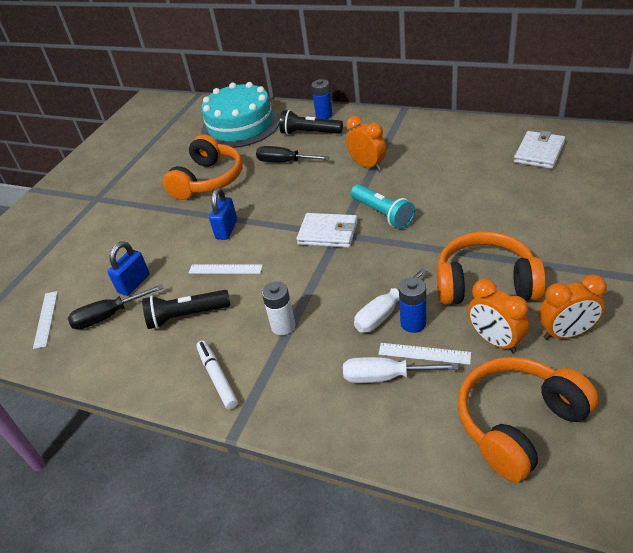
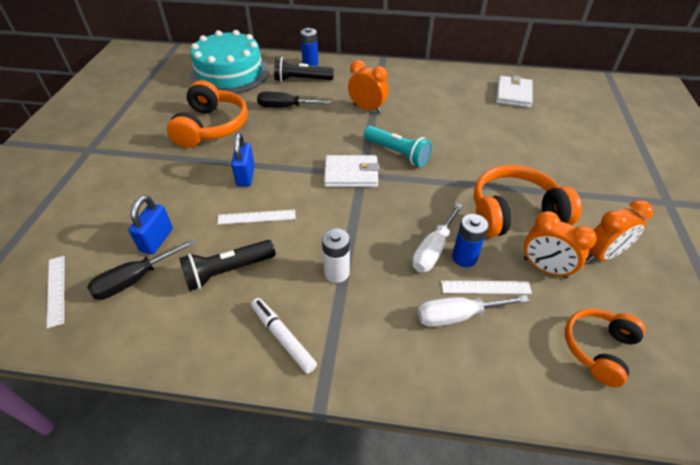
camera: 20 degrees left, 5 degrees up
(519, 424) = (598, 349): orange headphones -> orange headphones, size x0.63

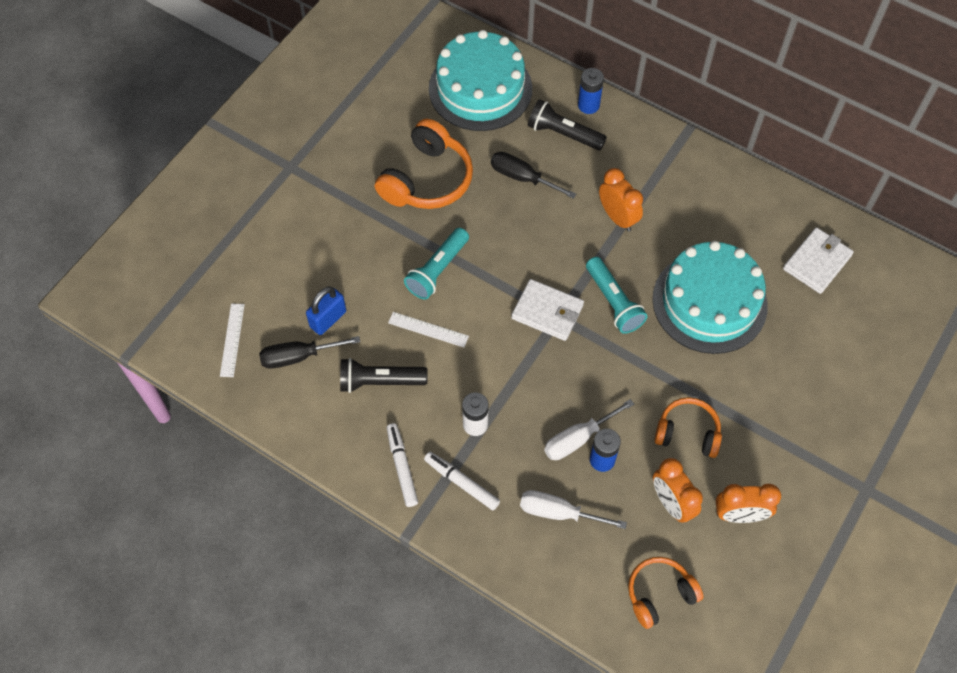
camera: 25 degrees right, 15 degrees up
(246, 176) = (437, 270): blue padlock -> turquoise flashlight
(351, 327) = (461, 483): none -> white marker
(464, 133) = (709, 302): none -> turquoise cake
(485, 287) = (601, 498): white ruler -> none
(514, 213) = (687, 433): orange headphones -> orange headphones, size x0.63

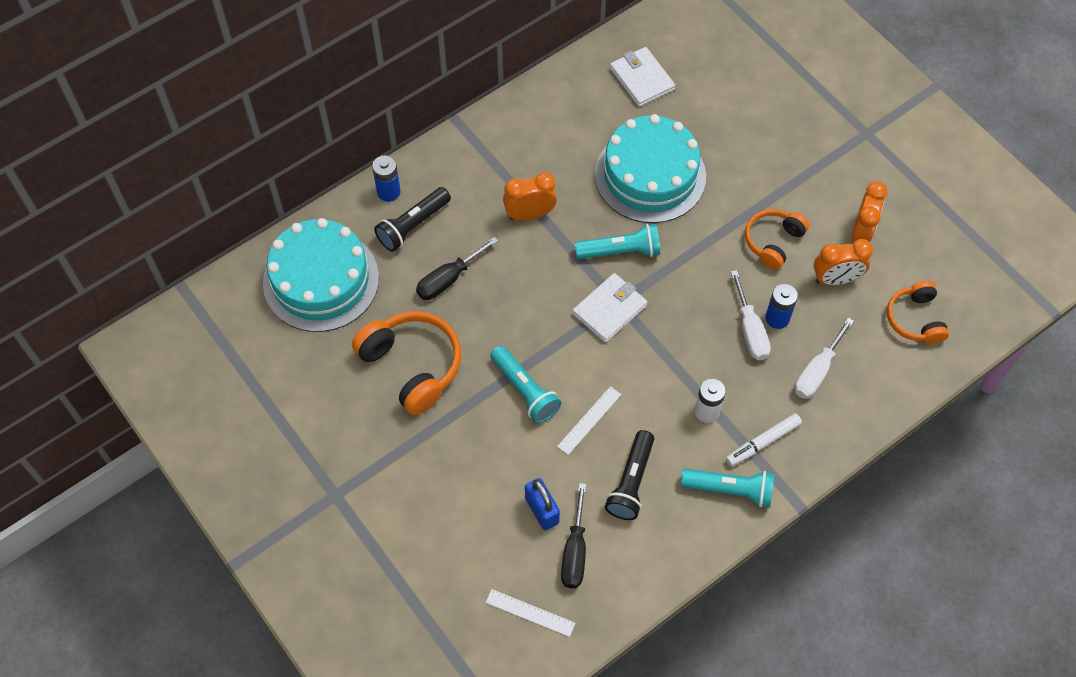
camera: 70 degrees left, 0 degrees up
(402, 467) = (730, 490): white marker -> turquoise flashlight

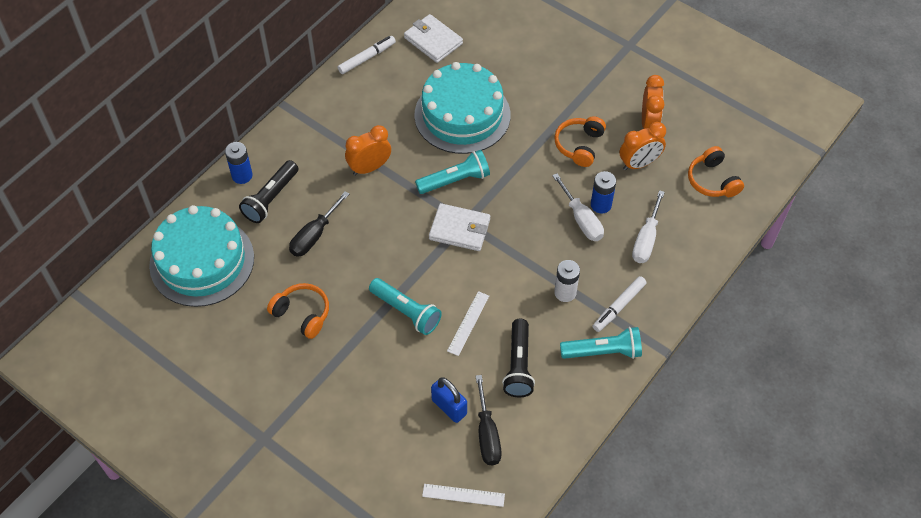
camera: 15 degrees left, 5 degrees down
(412, 366) = (302, 314): orange headphones -> orange headphones, size x0.63
(561, 84) = (367, 58): none -> white marker
(609, 310) = (459, 229): white wallet -> white wallet turned 75 degrees clockwise

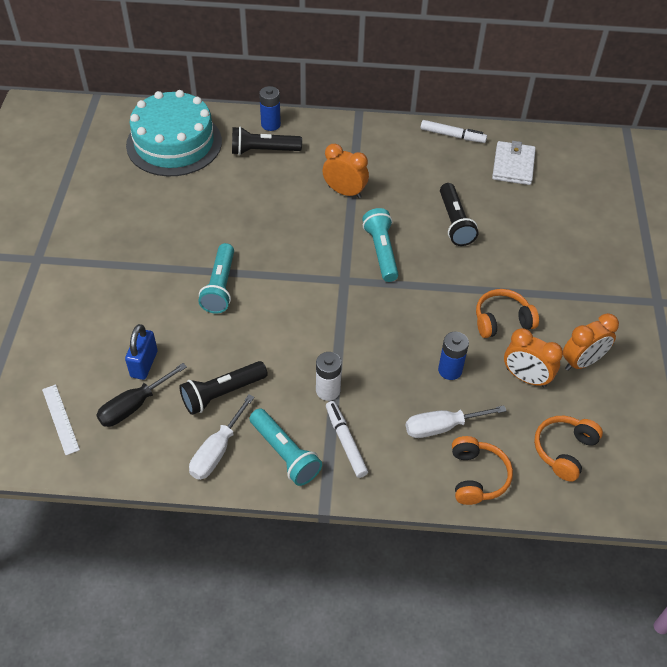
camera: 55 degrees right, 5 degrees down
(302, 314) = (169, 223): orange headphones -> orange headphones (476, 476)
(314, 235) = (249, 192): black screwdriver -> none
(455, 180) = (381, 252): turquoise flashlight -> turquoise flashlight turned 135 degrees counterclockwise
(459, 229) = (333, 280): white wallet -> none
(462, 115) = (454, 222): turquoise cake -> black flashlight
(468, 323) = (240, 334): white ruler -> none
(581, 219) = (420, 363): white screwdriver -> white screwdriver (217, 451)
(619, 307) = (345, 442): white marker -> white marker turned 60 degrees clockwise

